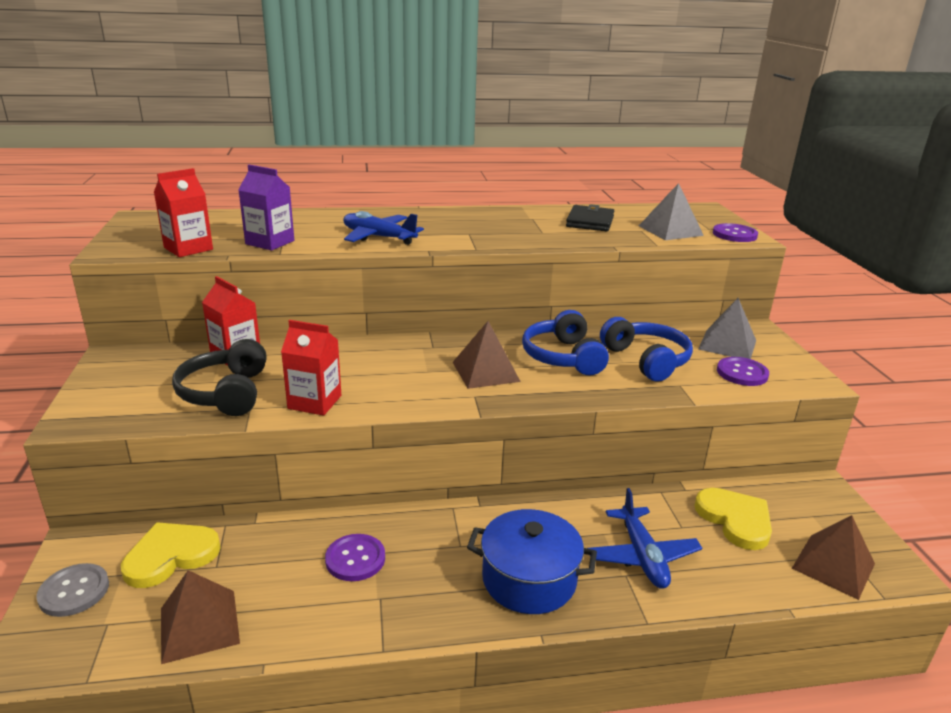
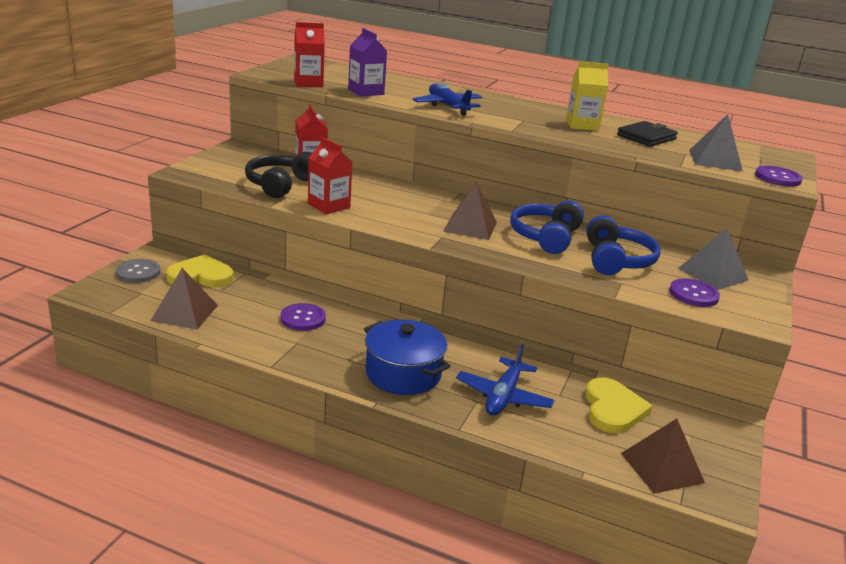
camera: 30 degrees right, 0 degrees up
(524, 224) = (582, 125): none -> yellow carton

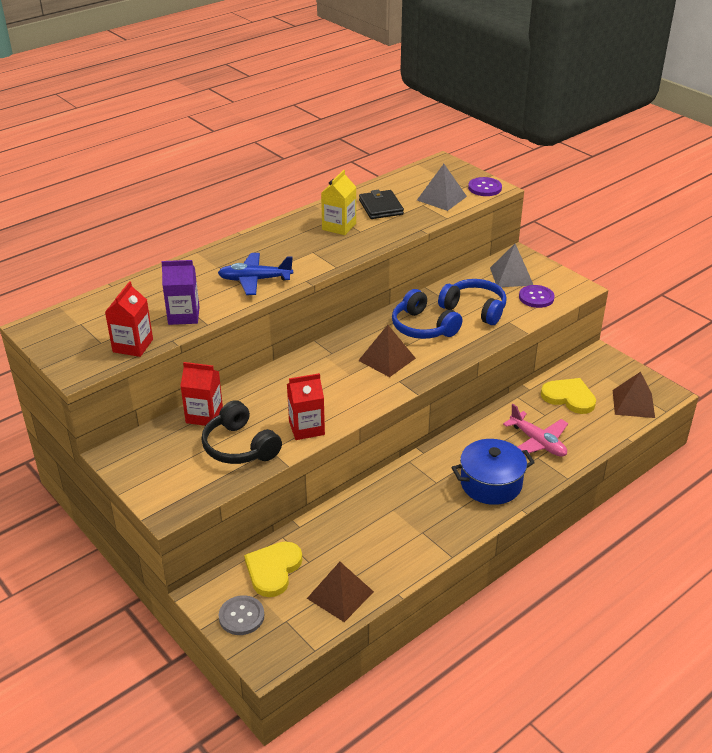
camera: 60 degrees left, 10 degrees up
(303, 318) = (385, 518): purple button -> none
(503, 396) = (537, 442): blue plane -> pink plane

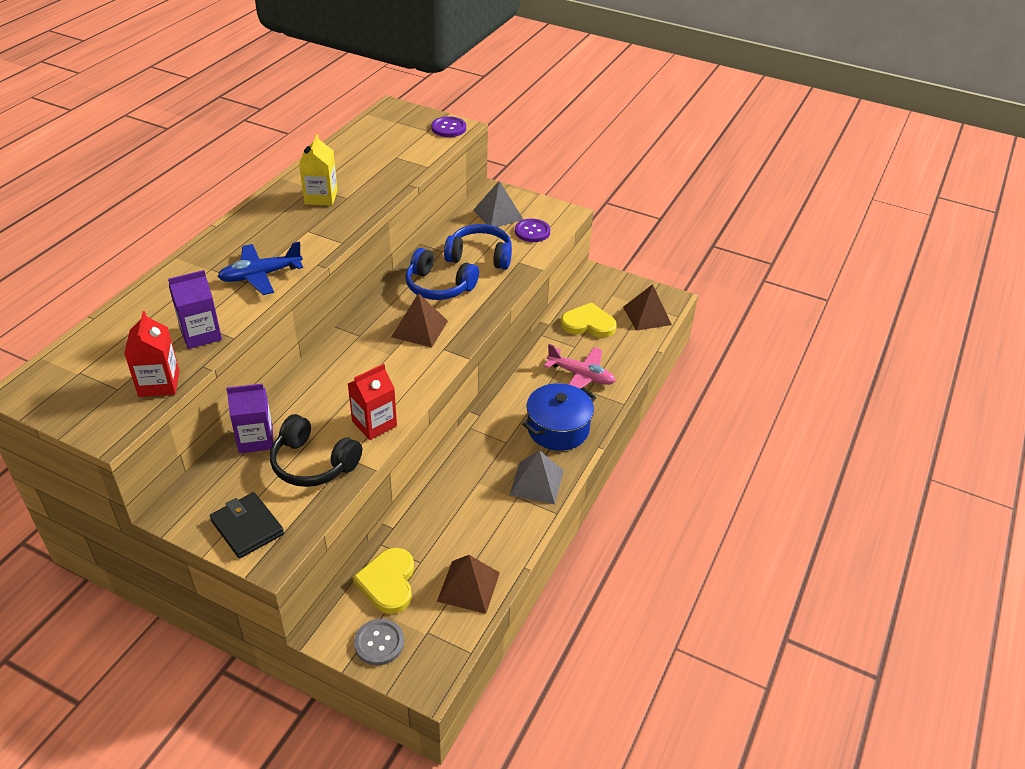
camera: 25 degrees left, 5 degrees up
(204, 415) = (256, 439): red carton -> purple carton
(381, 207) = (354, 167): black wallet -> black wallet (247, 527)
(441, 198) = (411, 146): grey pyramid -> grey pyramid (537, 482)

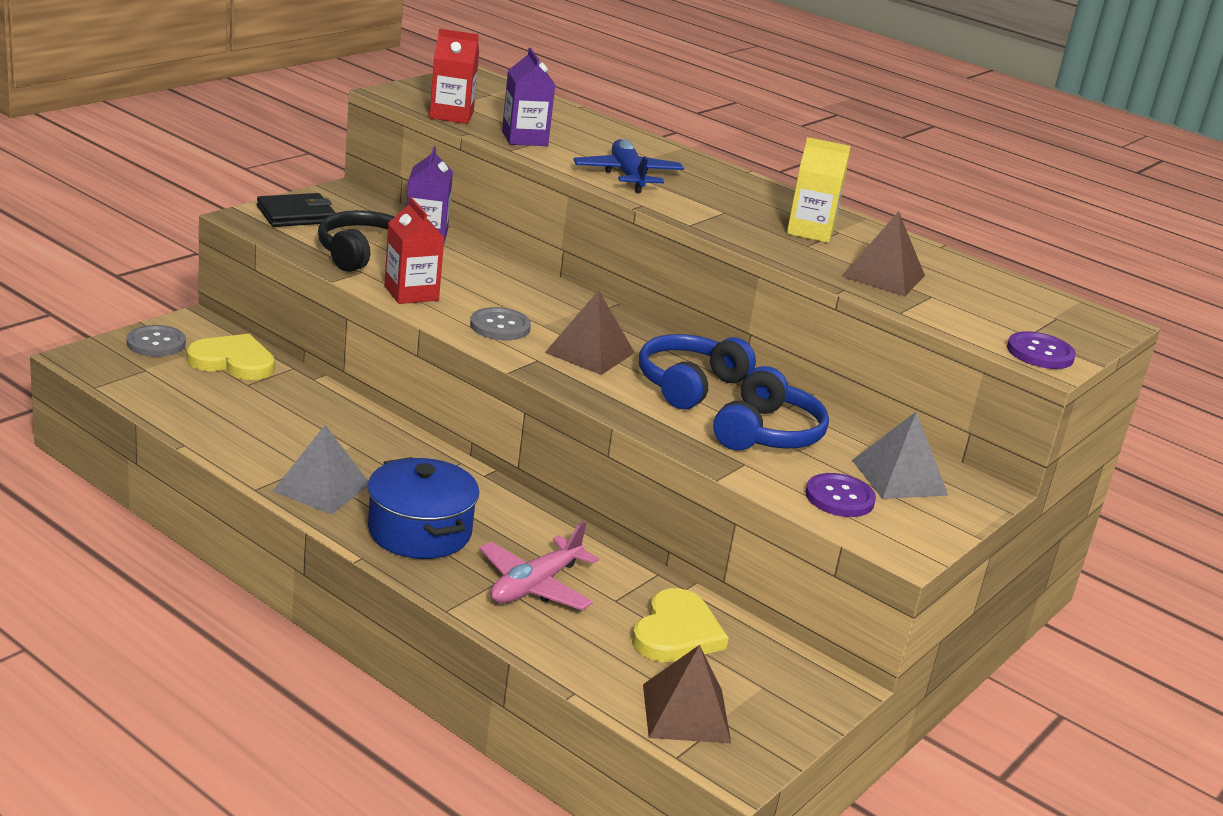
camera: 100 degrees right, 15 degrees down
(404, 372) = (500, 326): none -> grey button
(468, 586) = (186, 404): brown pyramid -> brown pyramid (883, 276)

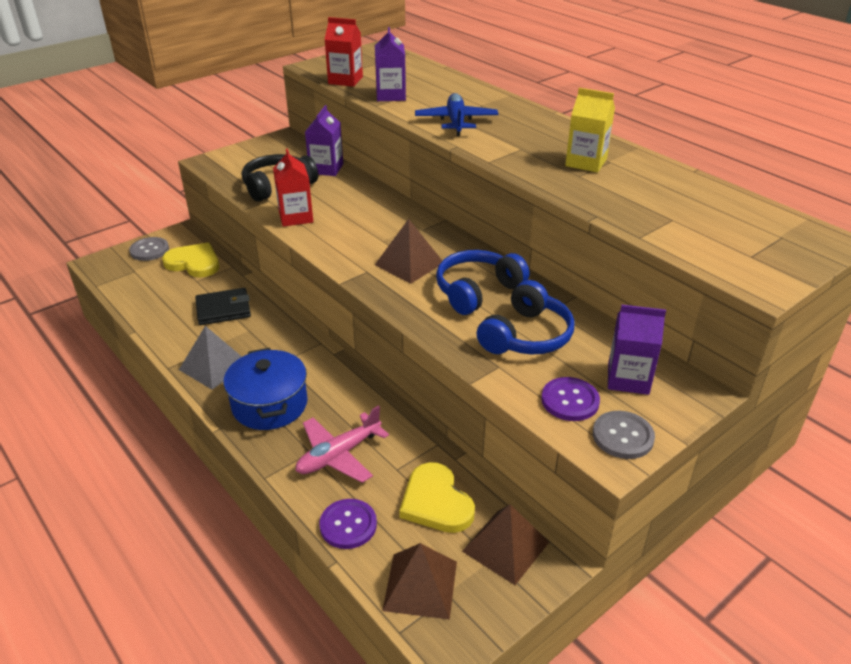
camera: 15 degrees right, 10 degrees up
(296, 215) = (242, 157): black wallet -> black wallet (223, 309)
(500, 326) = (349, 243): grey button -> grey button (623, 436)
(676, 632) = (436, 502): yellow heart -> yellow heart turned 120 degrees clockwise
(883, 276) = (635, 202): brown pyramid -> brown pyramid (505, 546)
(899, 477) = (628, 379): grey pyramid -> purple carton
(1040, 353) = (758, 275): purple button -> purple button (348, 525)

